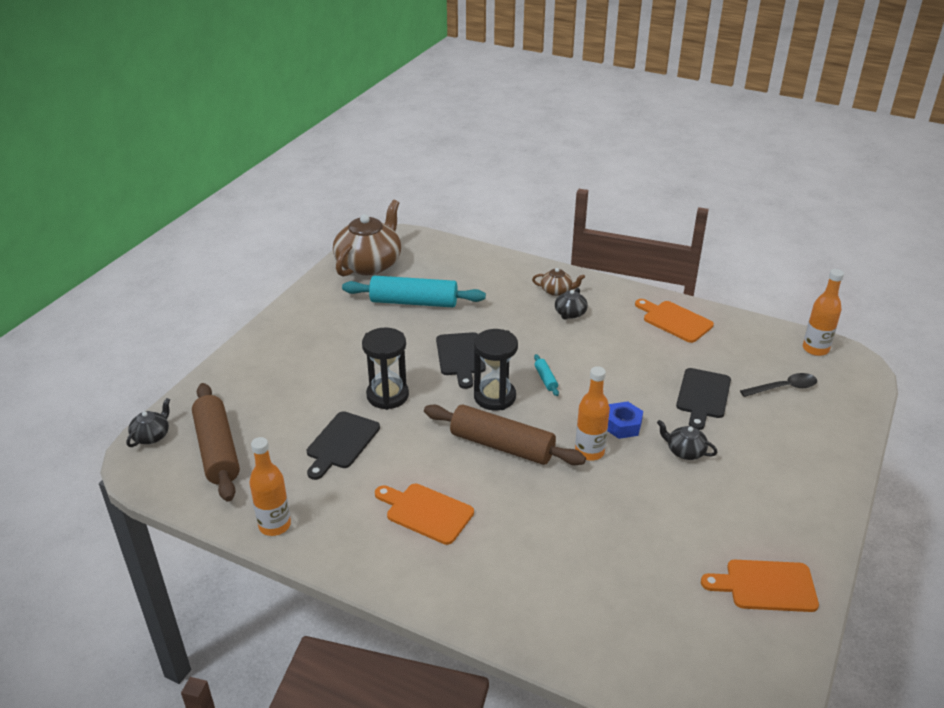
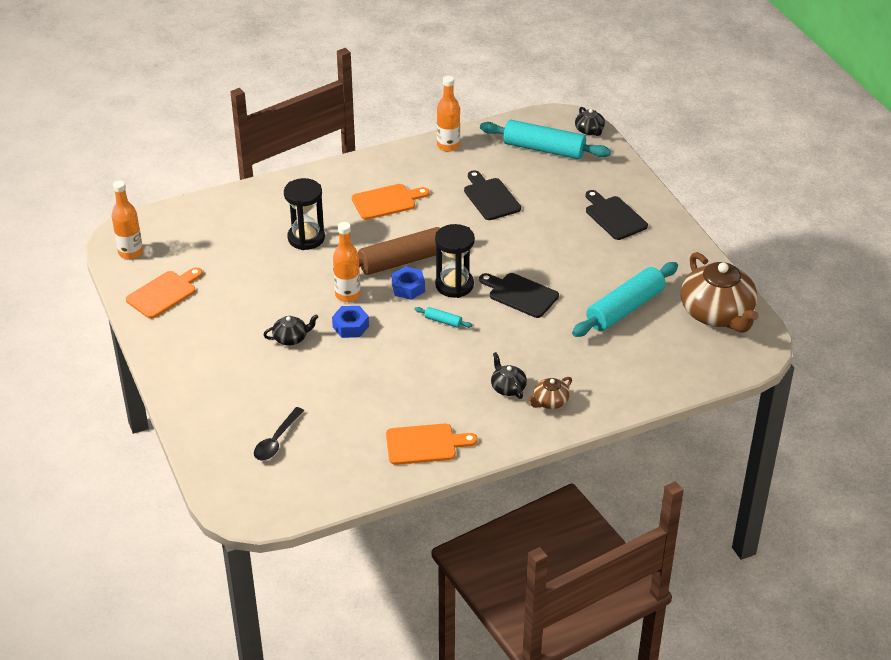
camera: 130 degrees right, 5 degrees up
(217, 450) = (544, 149): brown rolling pin -> turquoise rolling pin
(387, 395) = (516, 238): black hourglass -> black hourglass (306, 238)
(532, 421) = (408, 288): none -> blue nut
(703, 396) = (325, 388): black cutting board -> black cutting board (614, 216)
(815, 349) = (288, 502): orange bottle -> orange bottle (130, 252)

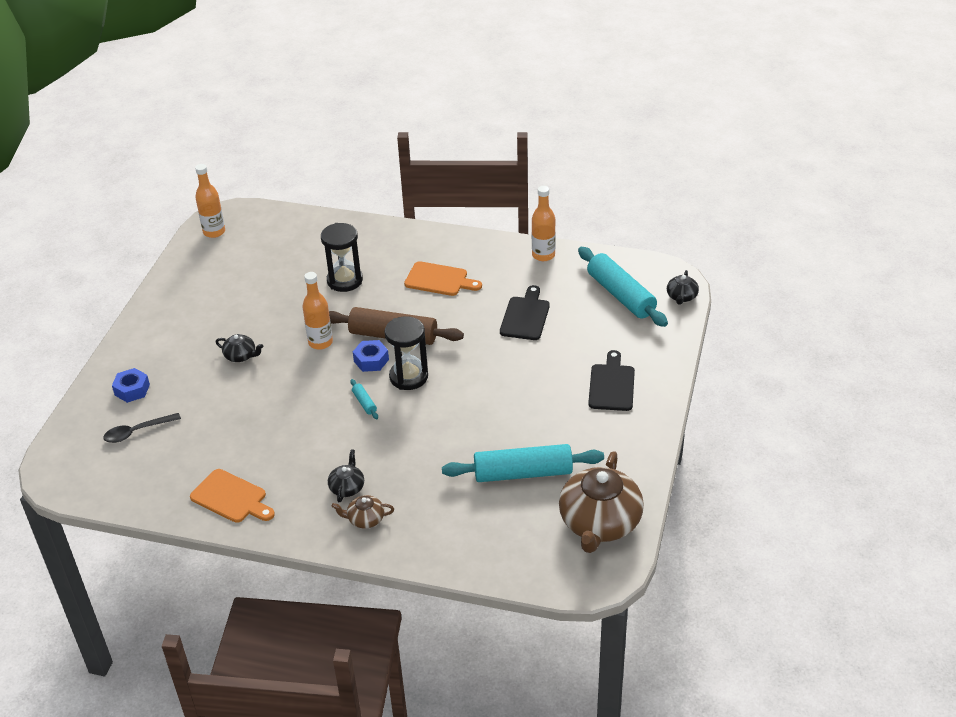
camera: 40 degrees right, 0 degrees up
(164, 293) = (199, 274): orange cutting board -> none
(350, 326) = (292, 369): blue nut -> blue nut (132, 390)
(520, 294) = (451, 413): black cutting board -> none

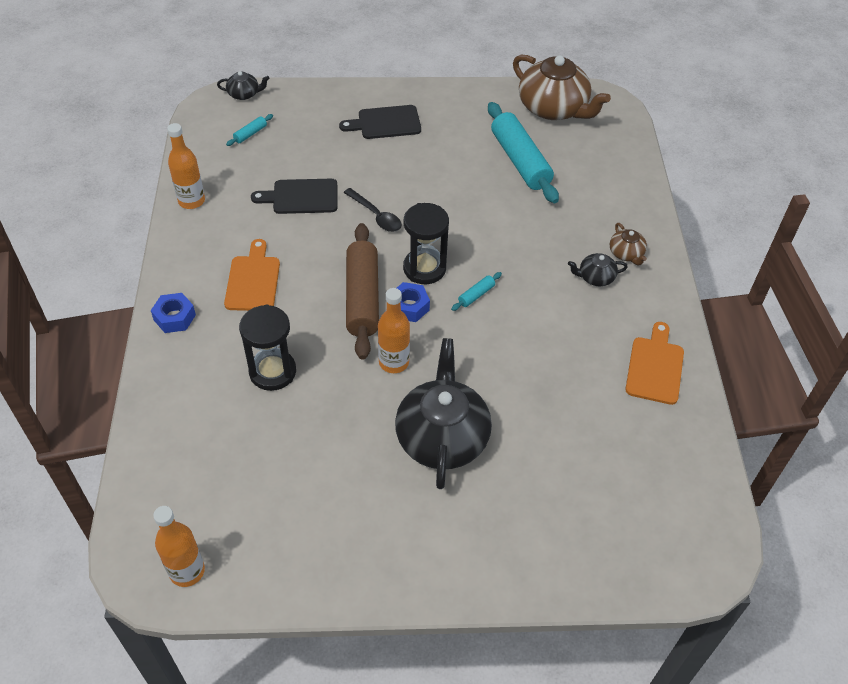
camera: 110 degrees left, 10 degrees up
(132, 390) = (543, 537): blue nut -> blue nut (174, 317)
(136, 432) = (608, 499): black spoon -> black spoon (376, 216)
(241, 356) = (442, 436): black teapot -> black teapot, size x2.21
(599, 523) = (553, 108): brown teapot -> brown teapot turned 45 degrees clockwise
(621, 295) = (250, 134): turquoise rolling pin -> turquoise rolling pin, size x0.41

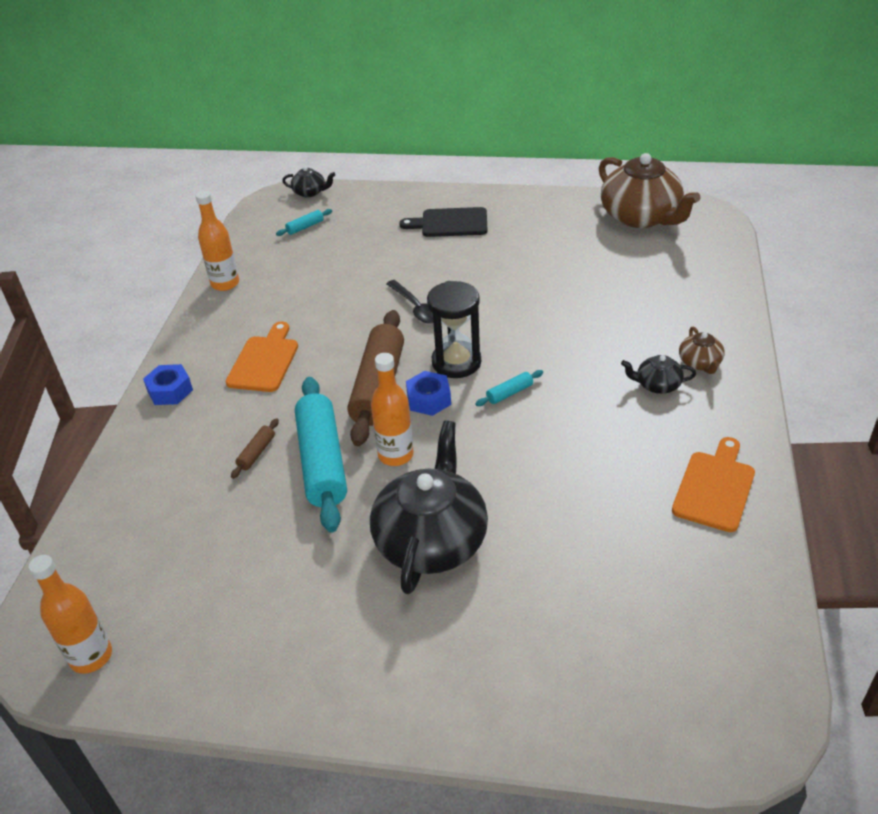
camera: 15 degrees right, 10 degrees down
(272, 372) = (256, 453): black hourglass -> brown rolling pin
(301, 197) = (340, 286): black cutting board -> none
(520, 161) = (591, 264): turquoise rolling pin -> turquoise rolling pin (322, 462)

